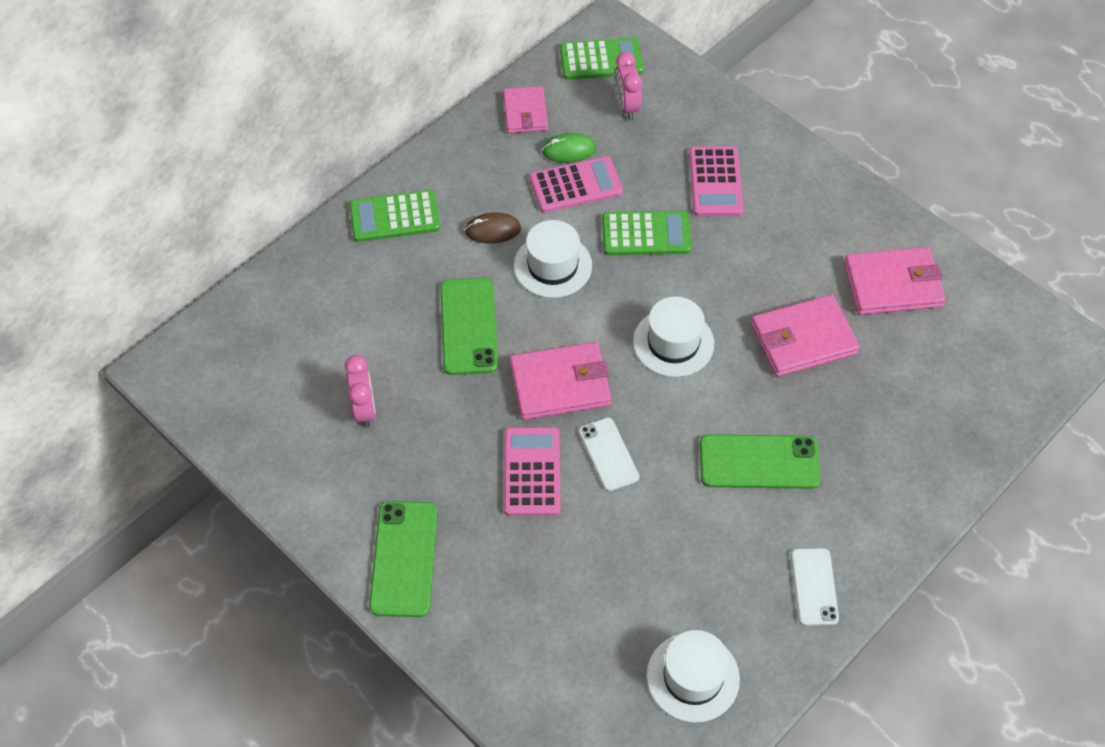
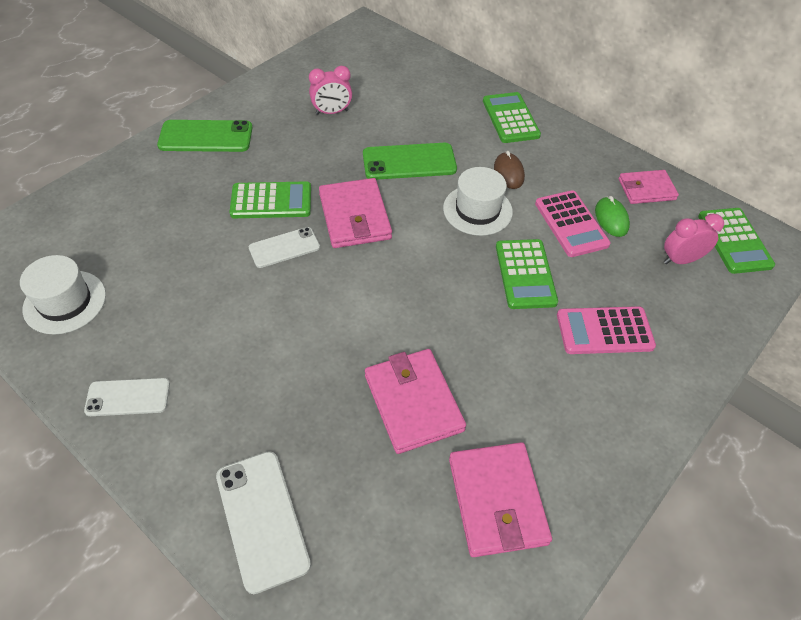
camera: 85 degrees right, 5 degrees down
(532, 472) = (271, 201): pink calculator -> green calculator
(673, 342) = (402, 293): white hat -> none
(759, 462) = (268, 357): green phone -> none
(927, 457) = (262, 519): none -> white phone

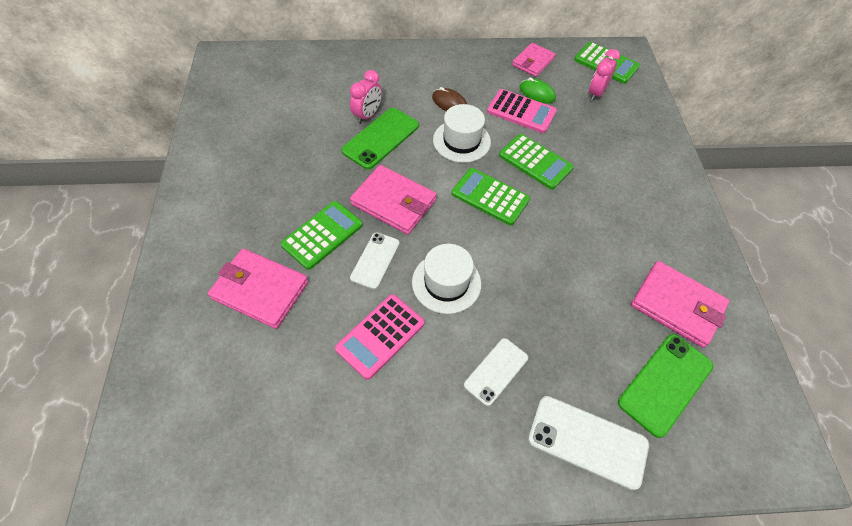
camera: 45 degrees left, 5 degrees up
(65, 302) = (264, 440): white hat -> white hat (446, 283)
(128, 397) = (407, 457): white phone -> white phone (496, 371)
(206, 137) = (205, 224): green phone -> green phone (665, 384)
(332, 112) = (281, 138): pink clock -> pink clock (367, 115)
(413, 403) = (574, 291): pink wallet -> pink wallet (260, 290)
(510, 118) = (407, 65): green calculator -> green calculator (490, 197)
(604, 331) = (610, 164): pink calculator -> pink calculator (380, 336)

